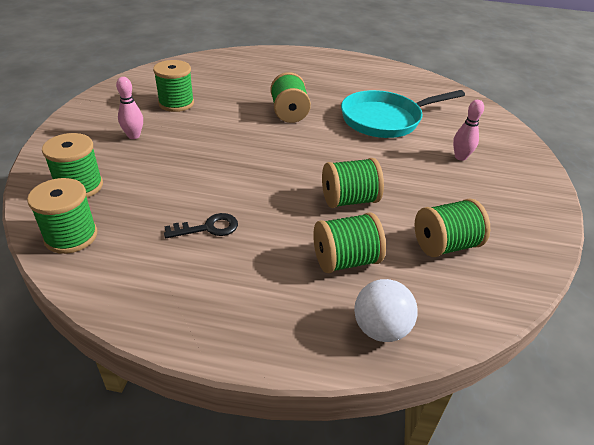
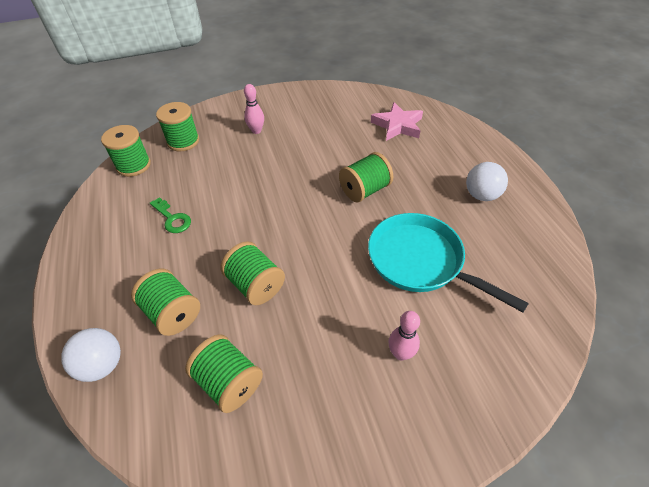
camera: 65 degrees right, 10 degrees up
(176, 103) = (318, 126): green spool -> none
(208, 228) = (172, 218): black key -> green key
(229, 72) = (398, 125): none -> pink star
(343, 75) = (481, 195): none -> white ball

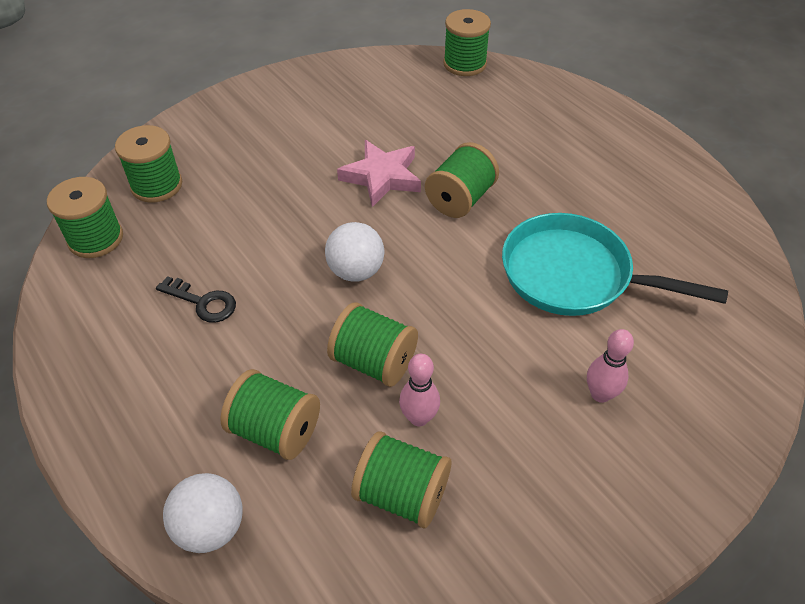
camera: 20 degrees left, 0 degrees up
(172, 218) = (203, 302): green key -> black key
(256, 131) = (264, 147): pink bowling pin -> pink bowling pin (419, 418)
(398, 125) = (463, 100): pink star -> pink star (382, 177)
(409, 103) = (464, 64): none -> green spool
(481, 195) = (612, 172): white ball -> white ball (356, 271)

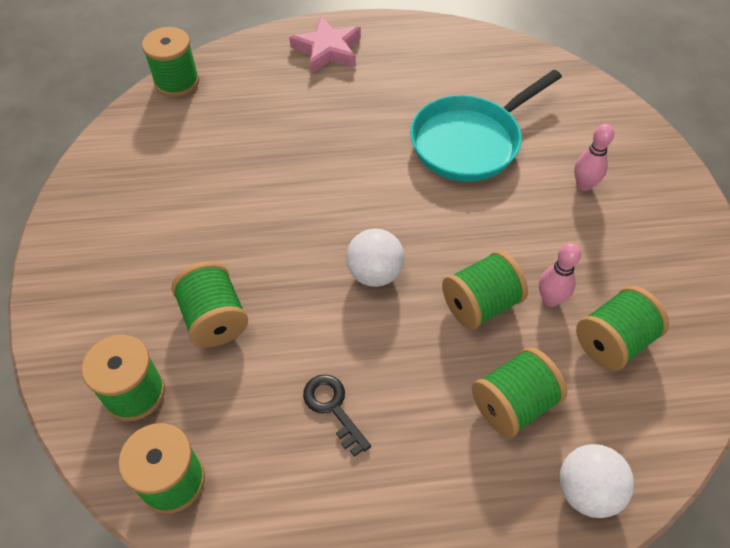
camera: 60 degrees left, 5 degrees up
(203, 302) = (333, 408): black key -> black key turned 90 degrees counterclockwise
(382, 177) = (274, 205): pink star -> pink star (327, 50)
(460, 199) = (342, 166): green spool -> green spool (214, 319)

